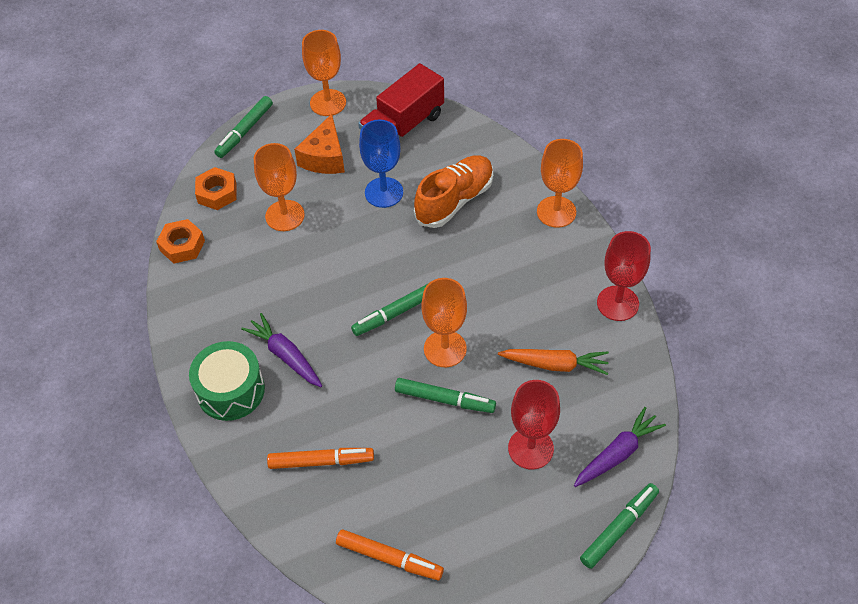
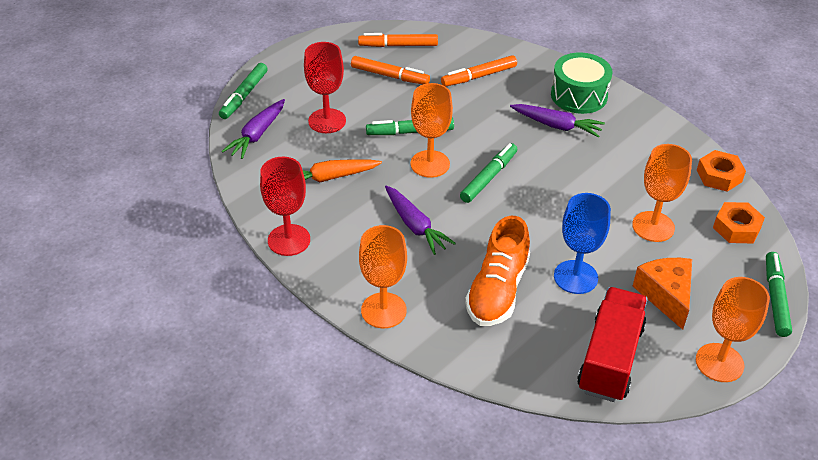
camera: 155 degrees right, 10 degrees down
(426, 501) = (389, 76): none -> orange marker
(494, 282) = (415, 226): none -> purple carrot

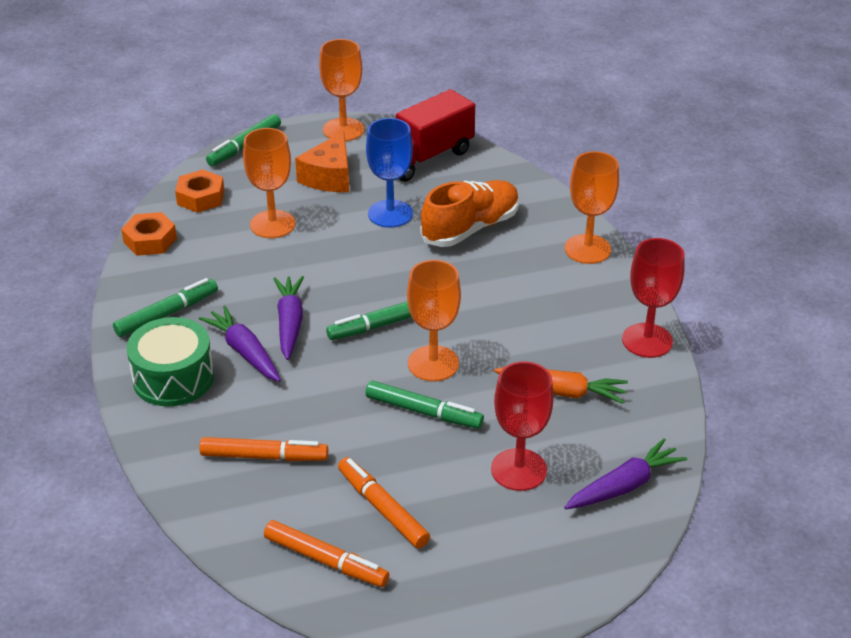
camera: 150 degrees left, 5 degrees down
(244, 96) = (614, 561): green marker -> green marker (167, 314)
(415, 226) = (502, 306): purple carrot -> purple carrot (290, 323)

